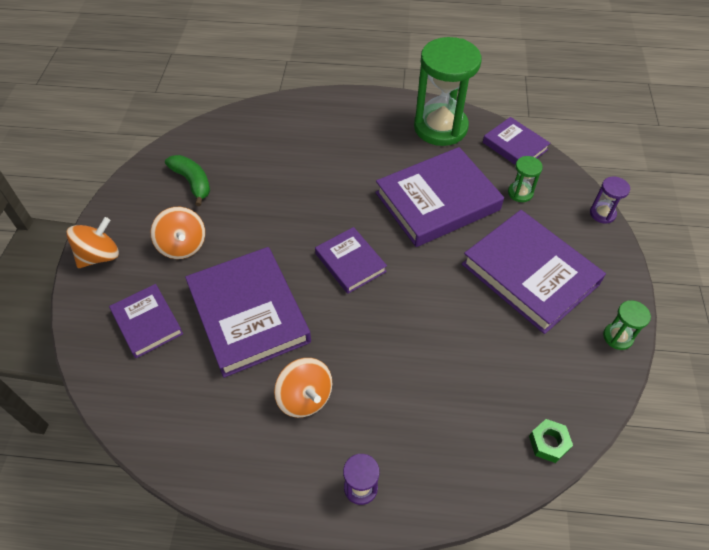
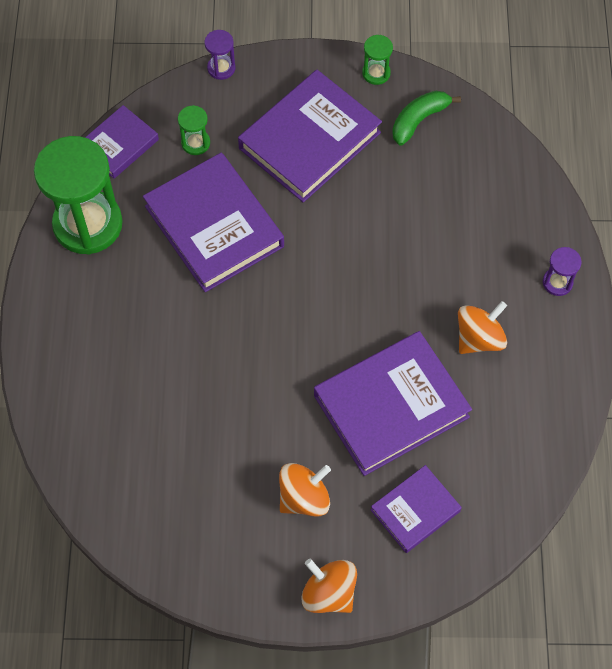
camera: 95 degrees left, 10 degrees up
(192, 182) = (200, 509): green banana -> green banana (419, 120)
(350, 262) = (311, 311): purple book -> none
(548, 443) = (492, 137): green nut -> none

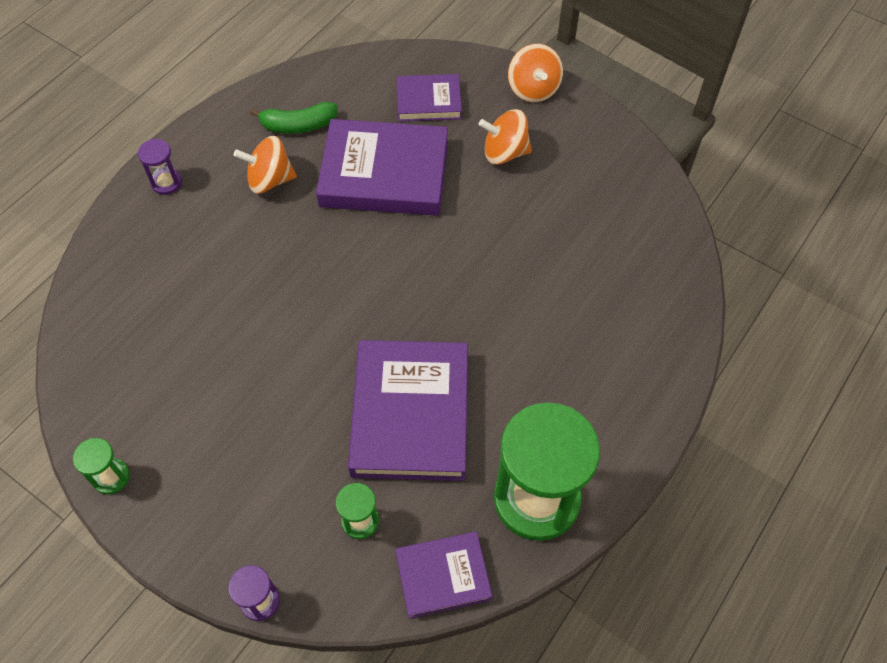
camera: 145 degrees left, 5 degrees down
(309, 140) = (245, 445): purple book -> none
(419, 120) = (125, 395): green banana -> green banana (298, 125)

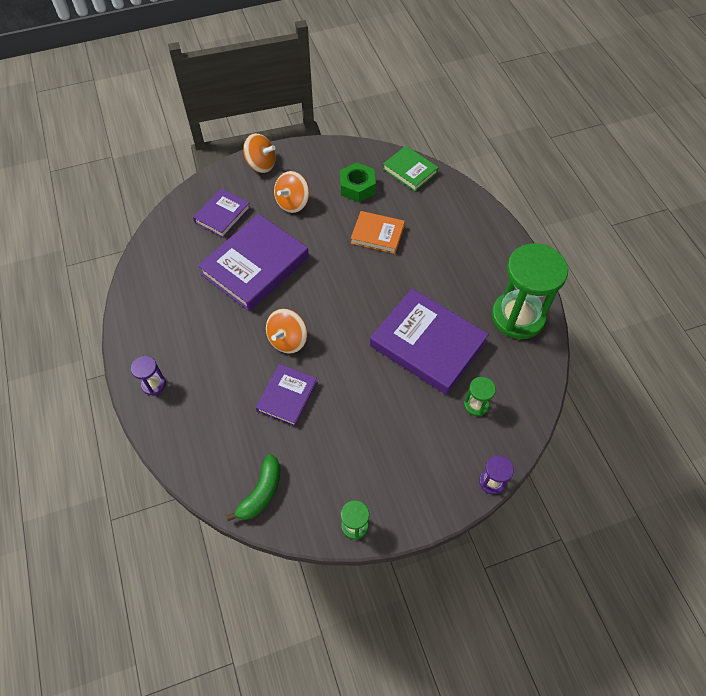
camera: 55 degrees left, 0 degrees up
(270, 180) = (205, 326): orange spinning top -> orange spinning top (288, 340)
(298, 125) = (177, 288): green banana -> green banana (261, 492)
(443, 576) = (533, 383): purple book -> purple book (287, 396)
(533, 264) = (377, 234): none -> orange book
(588, 200) = (357, 187): none -> green nut
(668, 239) = (410, 171): none -> green book

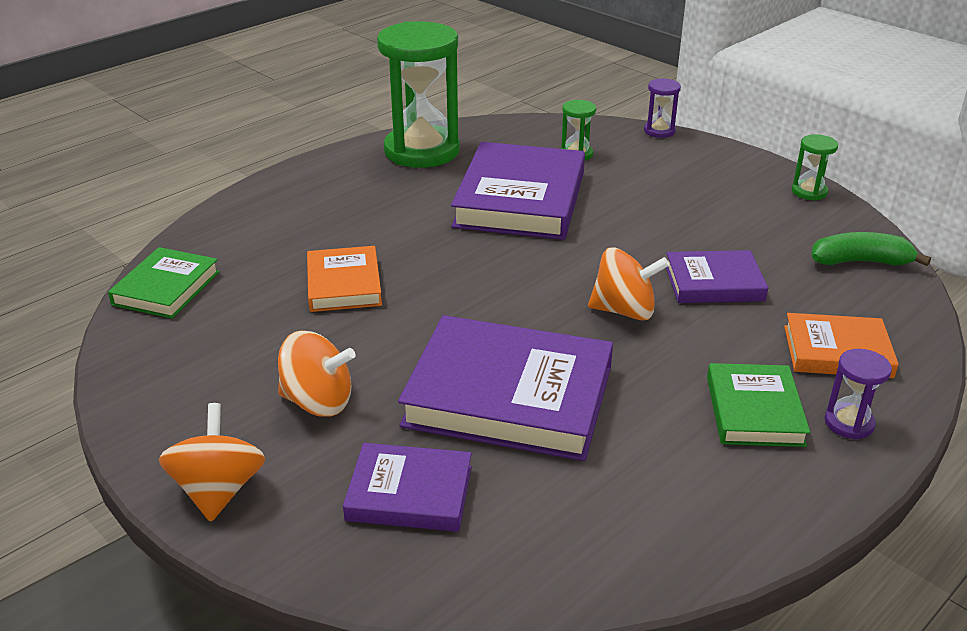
camera: 115 degrees left, 25 degrees down
(186, 351) = (754, 411): none -> green book
(198, 416) = (837, 352): none -> orange book
(357, 187) = (235, 334): green nut -> none

